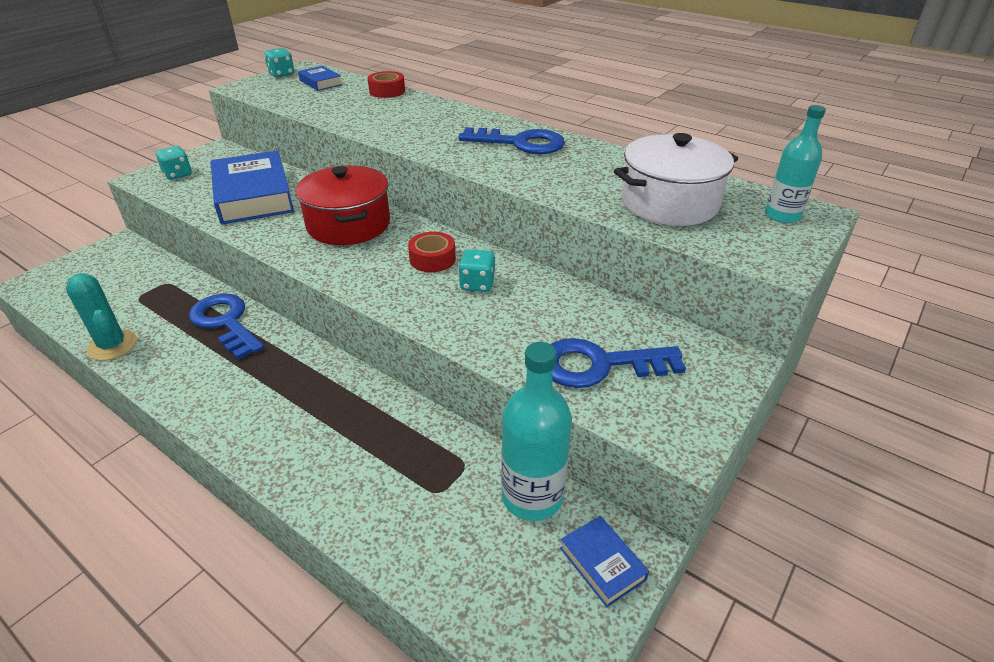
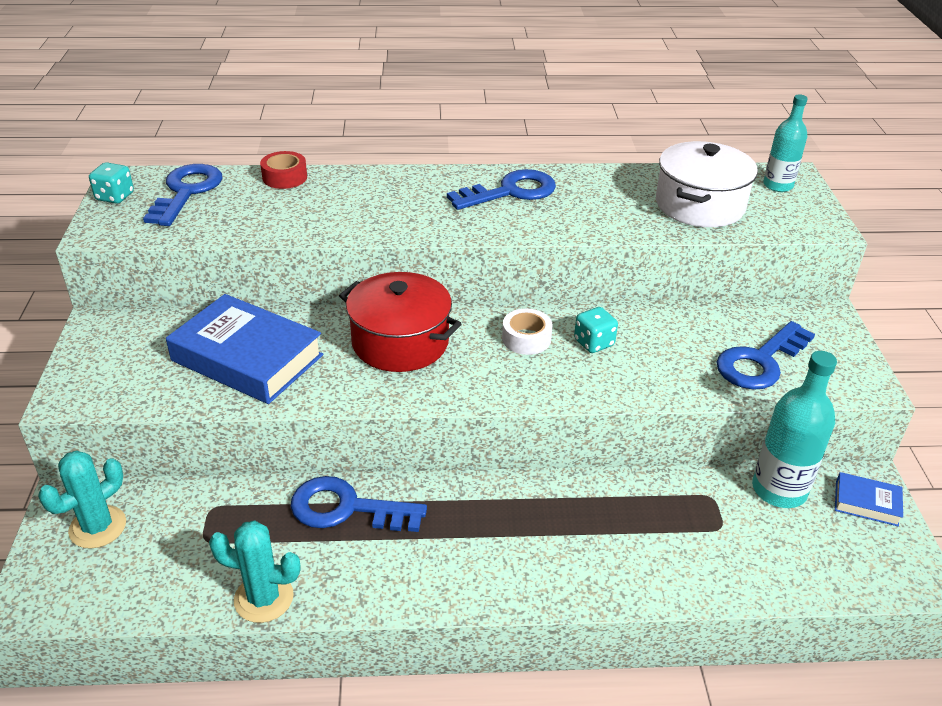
camera: 40 degrees left, 0 degrees up
(109, 264) = (98, 527): none -> turquoise cactus
(178, 174) = (105, 375): turquoise dice -> none
(320, 82) = (187, 192): blue book -> blue key
(432, 259) = (526, 339): red tape -> white tape

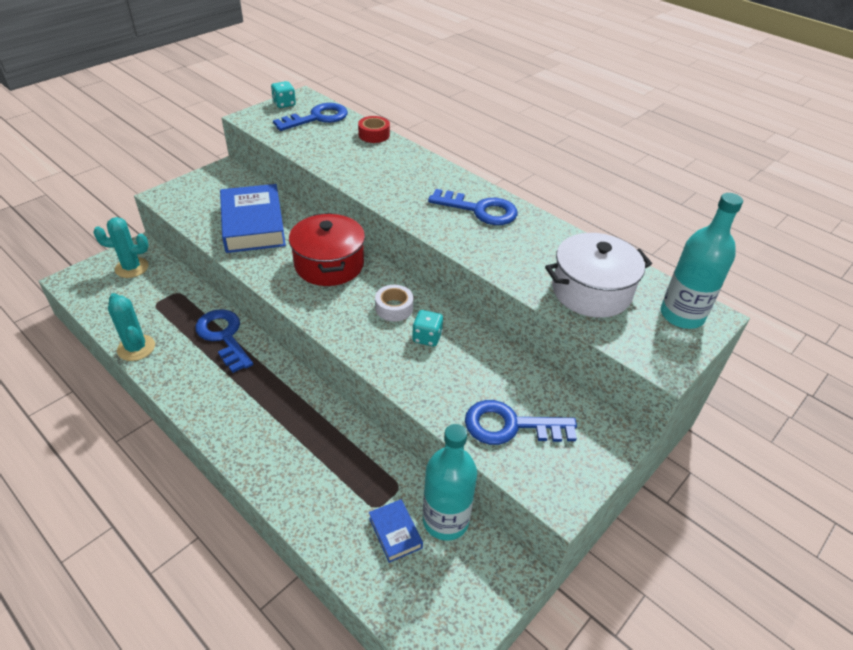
camera: 45 degrees right, 5 degrees up
(778, 185) = (682, 315): turquoise bottle -> turquoise bottle, size x1.54
(866, 503) = (488, 580): blue book -> blue book (395, 533)

